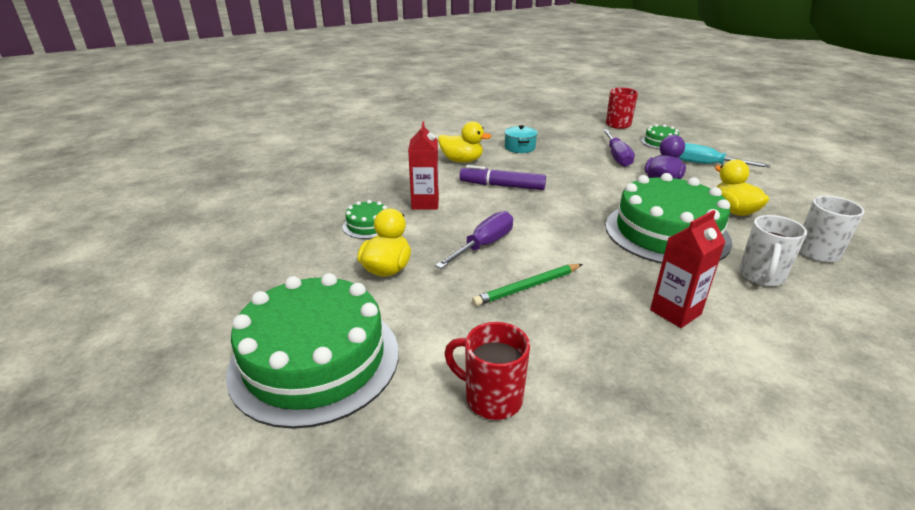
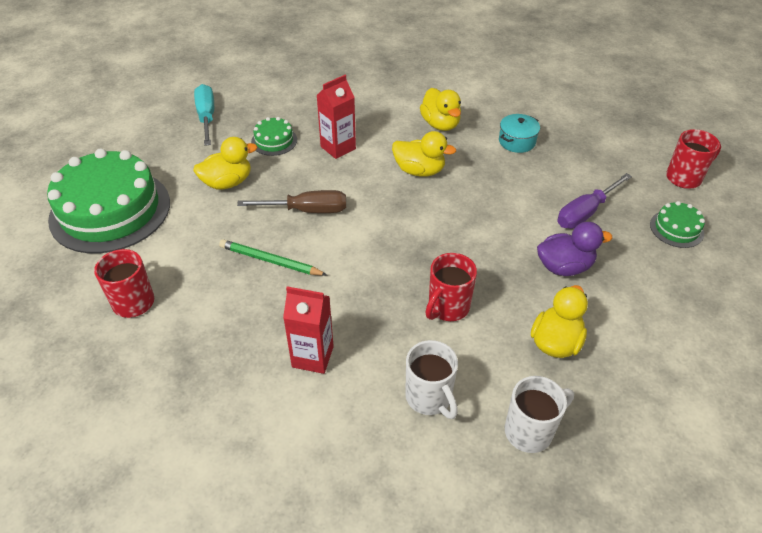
camera: 50 degrees right, 15 degrees up
(484, 245) = (308, 210): purple screwdriver -> brown screwdriver
(502, 186) = (419, 171): purple marker -> yellow duck
(666, 232) = (447, 307): green cake -> red mug
(705, 164) = (659, 285): turquoise screwdriver -> turquoise screwdriver (206, 116)
(761, 276) = (429, 398): white mug -> white mug turned 105 degrees counterclockwise

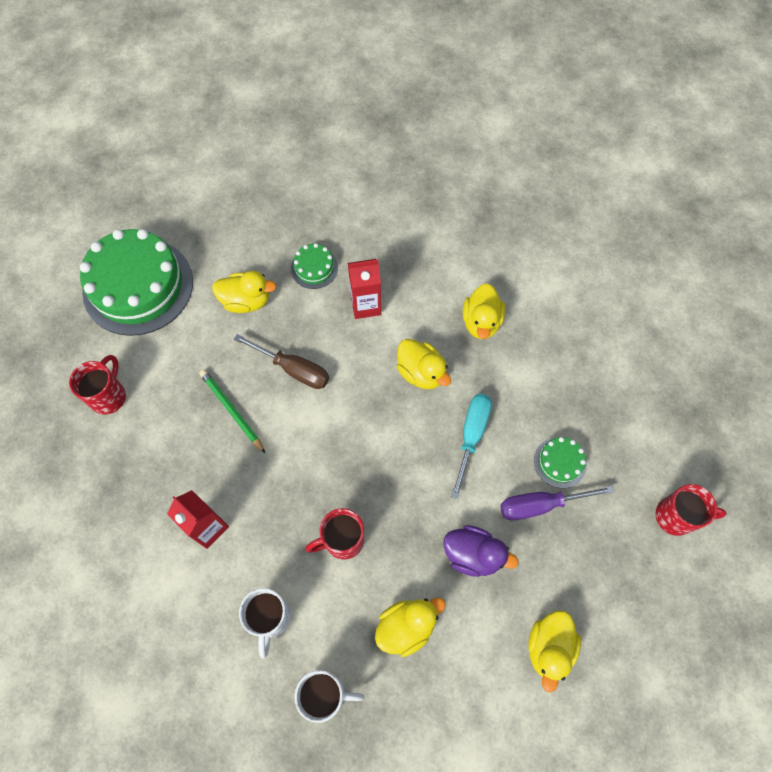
camera: 30 degrees right, 20 degrees up
(206, 116) = (273, 206): turquoise screwdriver -> turquoise screwdriver (471, 435)
(517, 141) = (540, 382): turquoise pot -> none
(676, 228) = (614, 572): green cake -> green cake (560, 462)
(678, 299) = (549, 648): none -> yellow duck

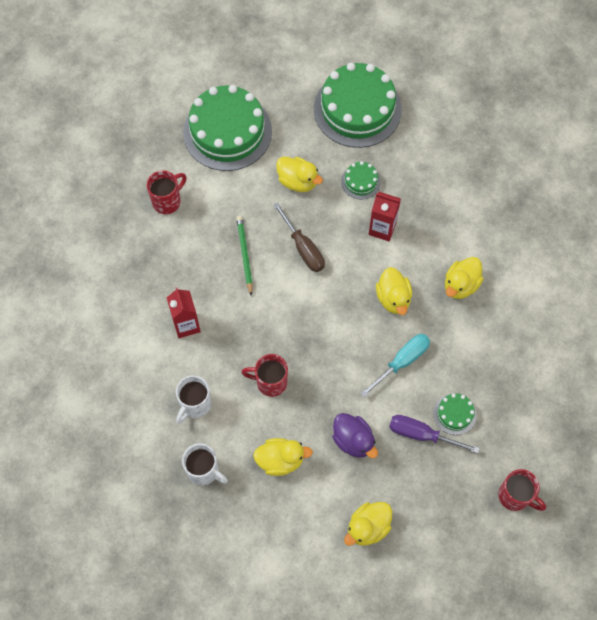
camera: 30 degrees right, 0 degrees up
(267, 196) = (357, 109): none -> green cake

